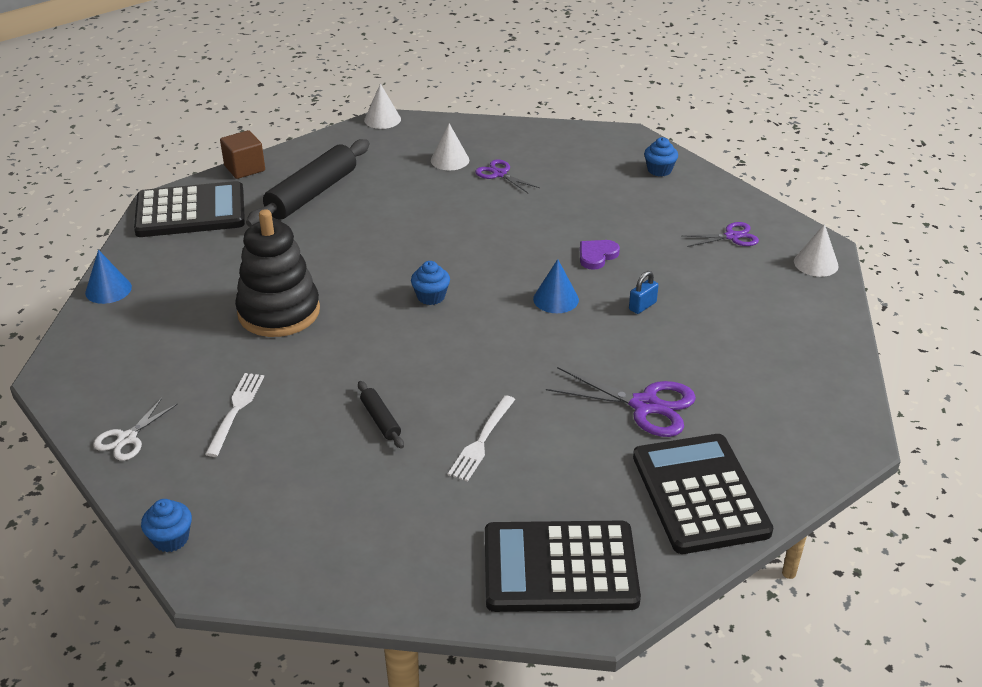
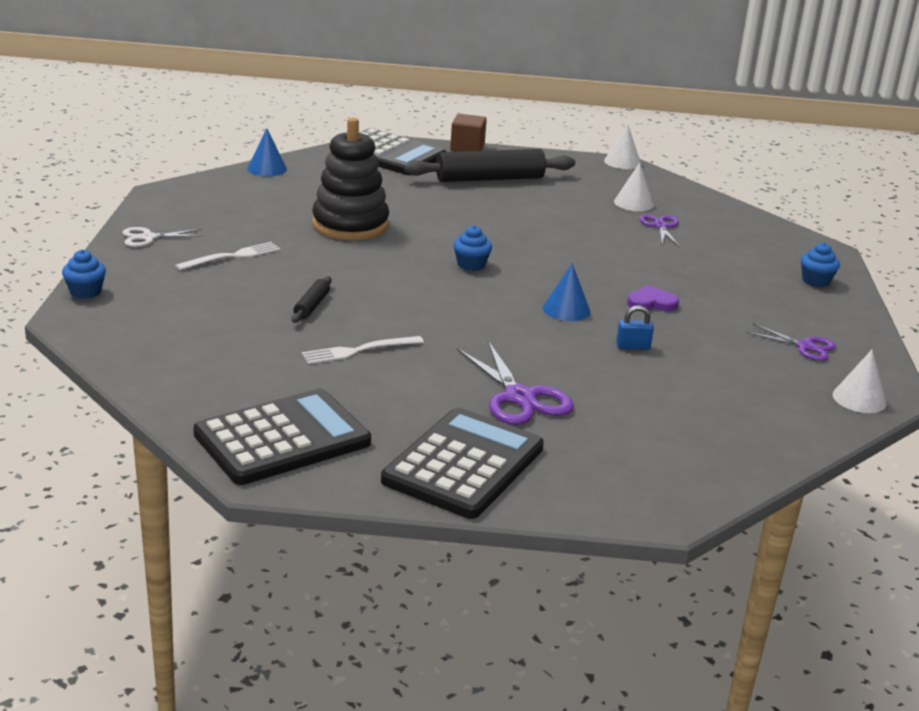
camera: 40 degrees right, 10 degrees down
(560, 567) = (282, 439): black calculator -> black calculator turned 105 degrees clockwise

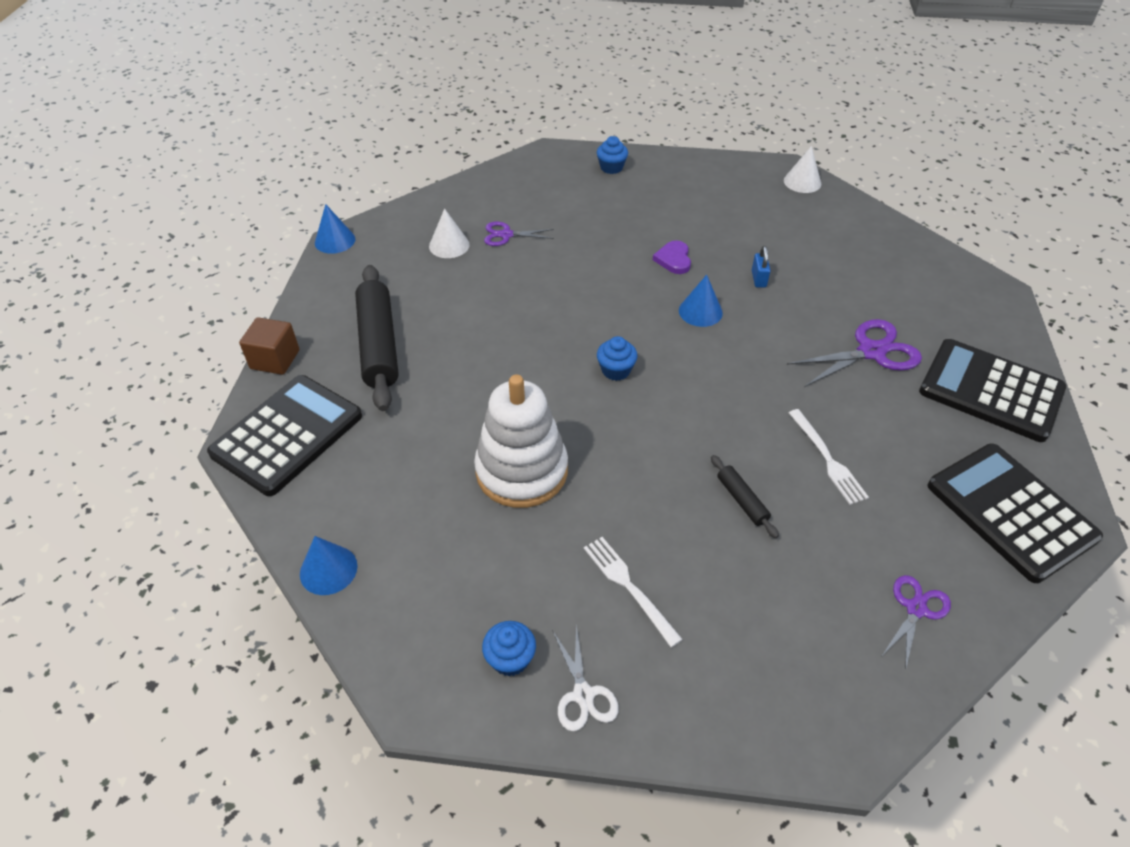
camera: 85 degrees left, 20 degrees up
(85, 292) = (765, 747): blue cupcake -> blue cupcake (510, 659)
(312, 306) = (742, 500): black rolling pin -> black rolling pin turned 45 degrees clockwise
(350, 225) = (521, 471): black stacking toy -> white stacking toy
(622, 162) = (335, 241): white cone -> blue cone
(805, 347) = (730, 192): purple scissors -> purple scissors (916, 609)

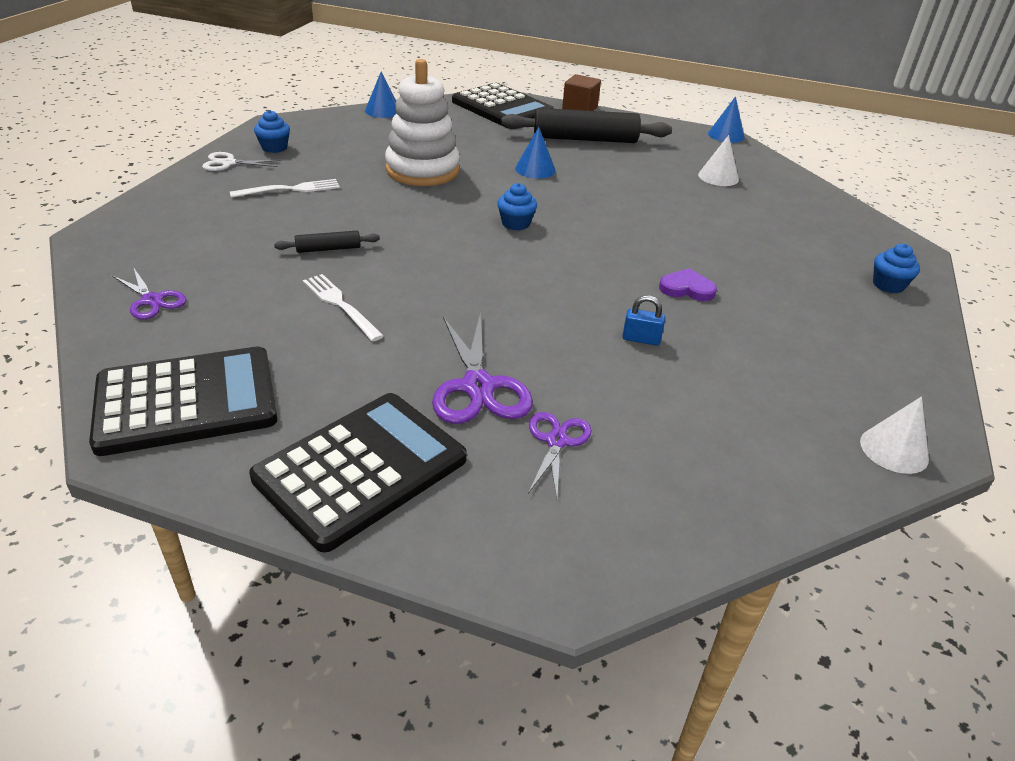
camera: 100 degrees right, 10 degrees down
(506, 235) = (736, 204): purple scissors -> purple scissors (556, 441)
(700, 311) = (588, 285): blue cone -> blue cone (535, 169)
(827, 459) = (340, 305): white fork -> white fork turned 60 degrees clockwise

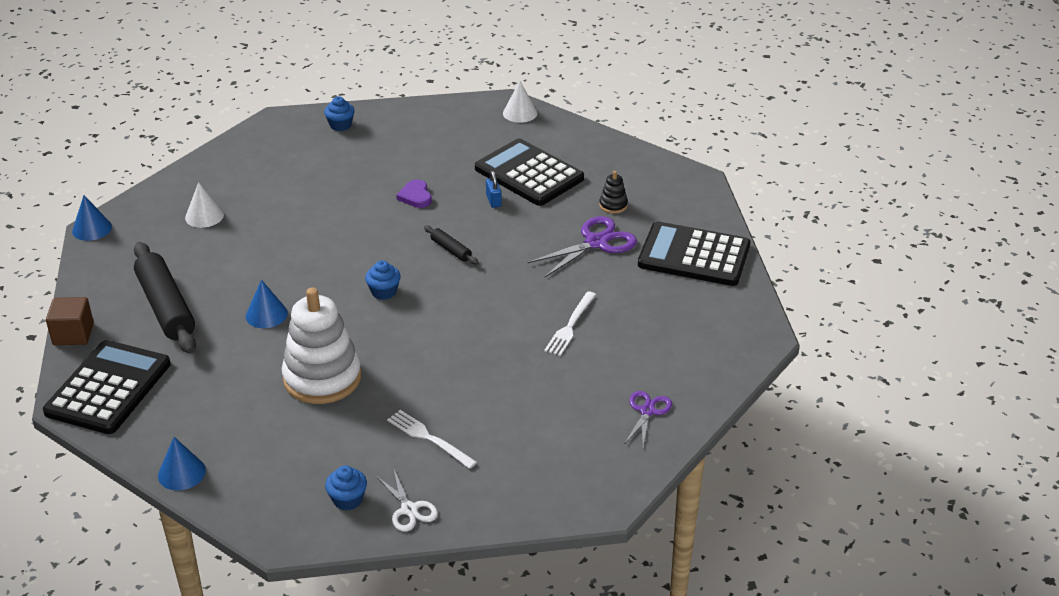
camera: 115 degrees left, 0 degrees up
(187, 401) = (713, 336): black calculator -> black calculator (529, 174)
(328, 249) = (506, 366): black rolling pin -> black rolling pin (451, 250)
(556, 441) = (613, 205): purple scissors -> black stacking toy

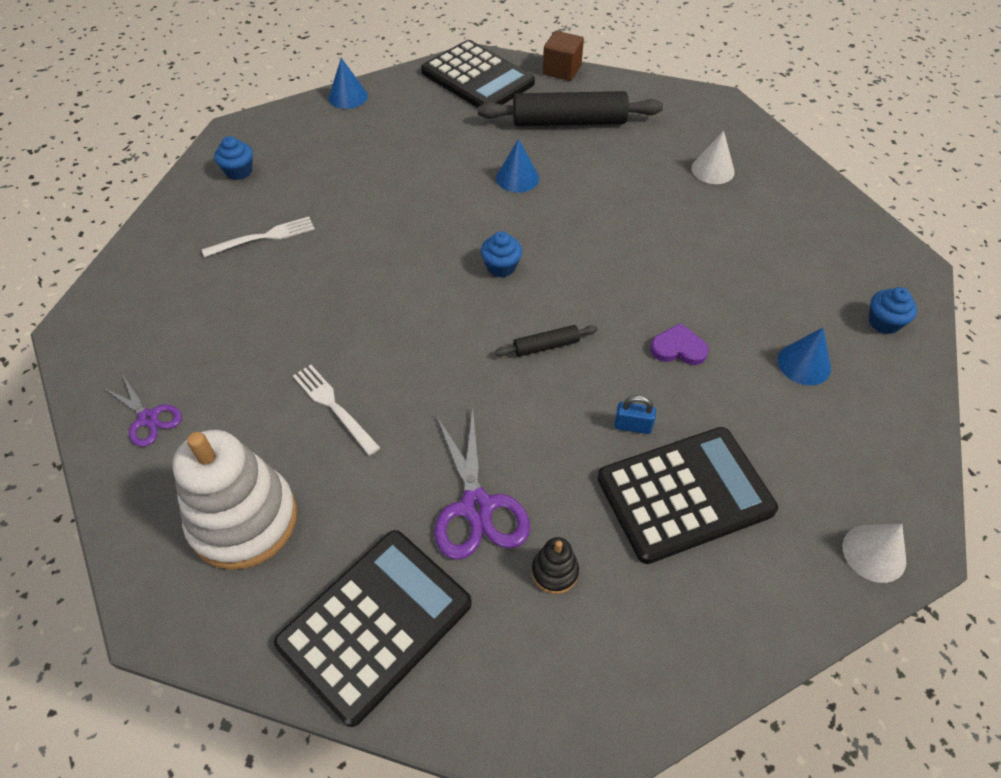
camera: 115 degrees right, 15 degrees up
(92, 229) = (722, 99): blue cone -> blue cone (804, 364)
(322, 378) = (399, 192): white stacking toy -> white stacking toy (244, 520)
(409, 509) = (194, 202): white scissors -> none

